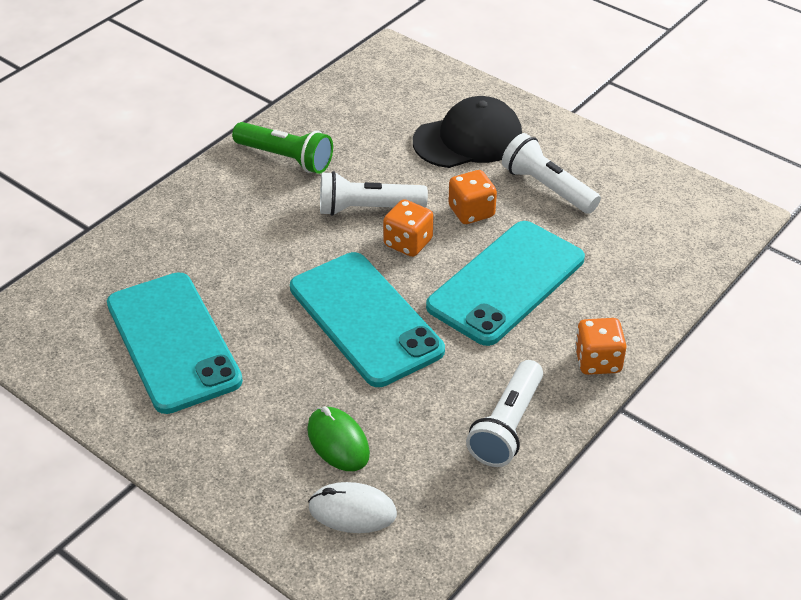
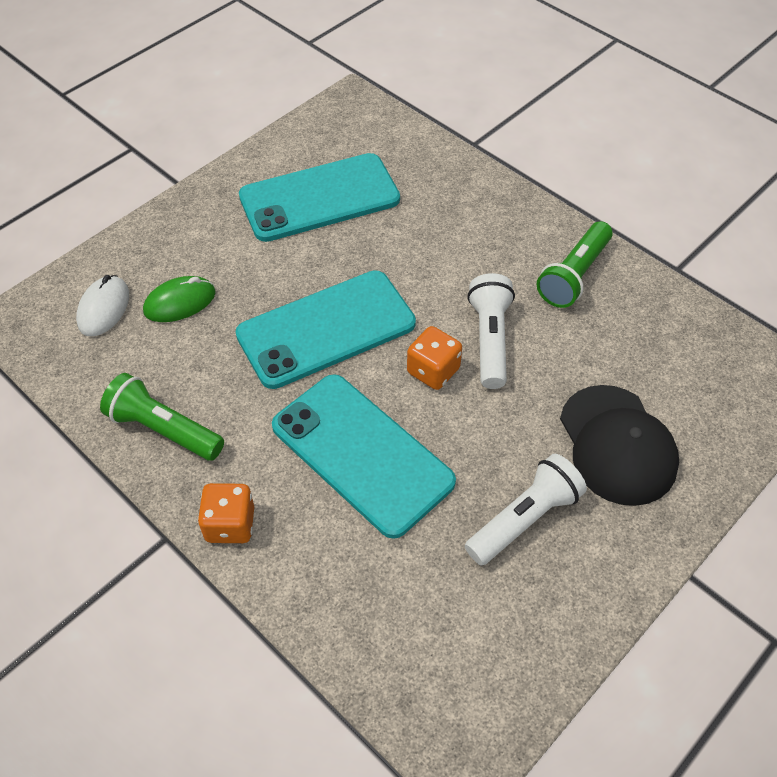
camera: 95 degrees right, 10 degrees up
(471, 212) = (481, 434): orange dice -> none
(507, 426) = (164, 429): white flashlight -> green flashlight

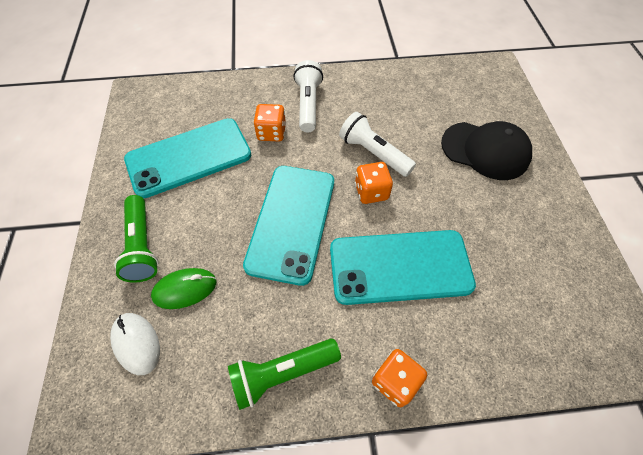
camera: 50 degrees left, 5 degrees up
(180, 302) = (185, 289): green mouse -> green mouse turned 60 degrees clockwise
(319, 198) = (189, 157): turquoise phone -> turquoise phone turned 45 degrees clockwise
(420, 236) = (271, 133): none -> orange dice
(524, 519) = (503, 220): white flashlight -> white flashlight (308, 104)
(574, 275) = (365, 93): green flashlight -> green flashlight (142, 245)

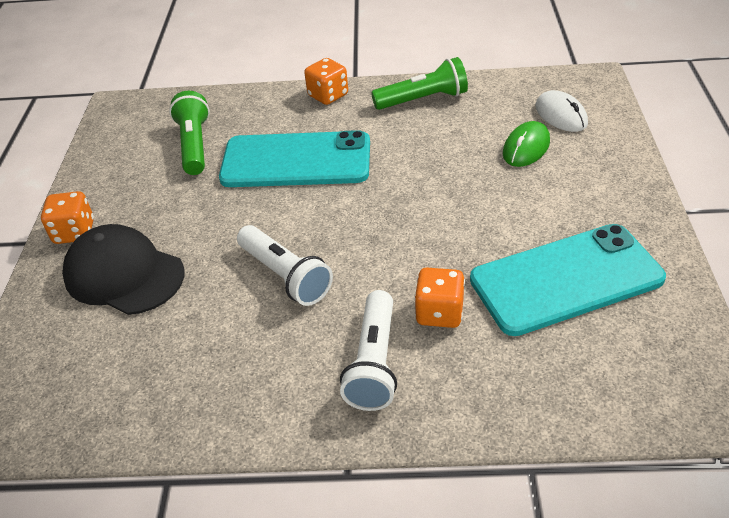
camera: 170 degrees left, 15 degrees down
(142, 245) = (589, 182): green flashlight -> green flashlight (194, 145)
(185, 289) = (526, 148): green mouse -> green mouse turned 45 degrees counterclockwise
(291, 222) = (411, 200): turquoise phone -> none
(371, 192) = (304, 228): orange dice -> orange dice (74, 232)

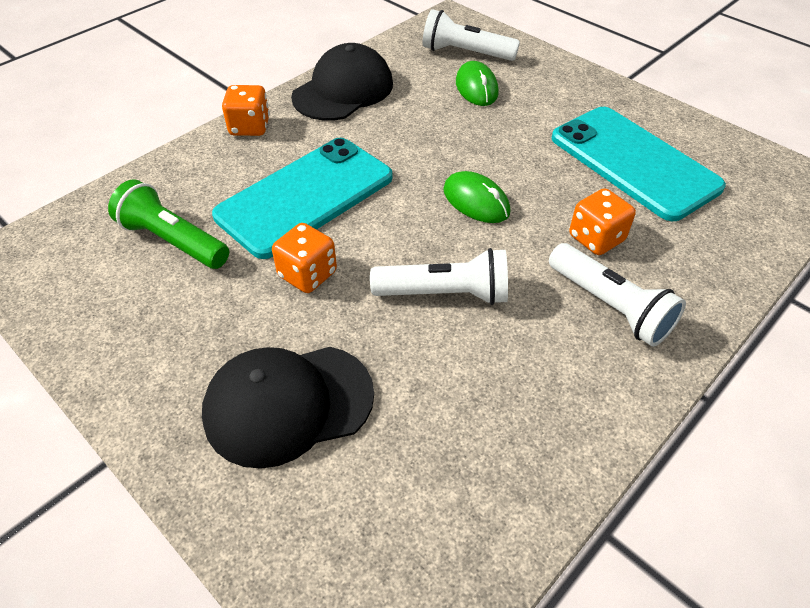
camera: 50 degrees left, 5 degrees up
(74, 232) = (160, 408): orange dice -> orange dice (307, 274)
(395, 230) = (476, 201): none -> green mouse
(423, 99) = (343, 90): green flashlight -> black cap
(561, 115) = (465, 53): white mouse -> white flashlight
(566, 279) = (634, 162): turquoise phone -> turquoise phone turned 60 degrees counterclockwise

